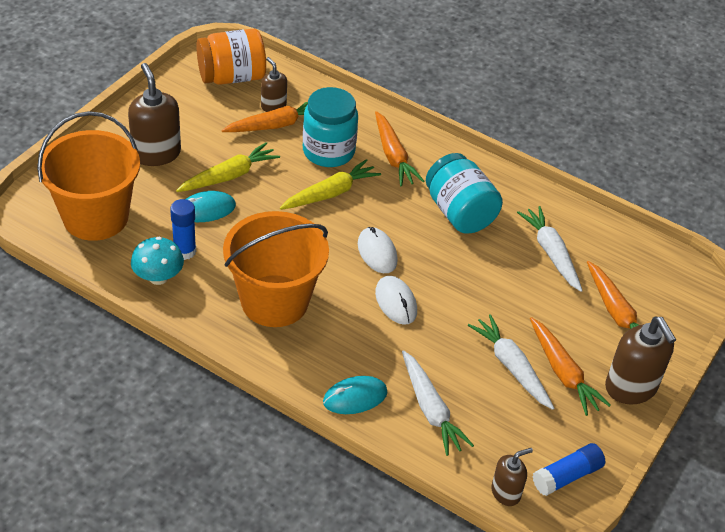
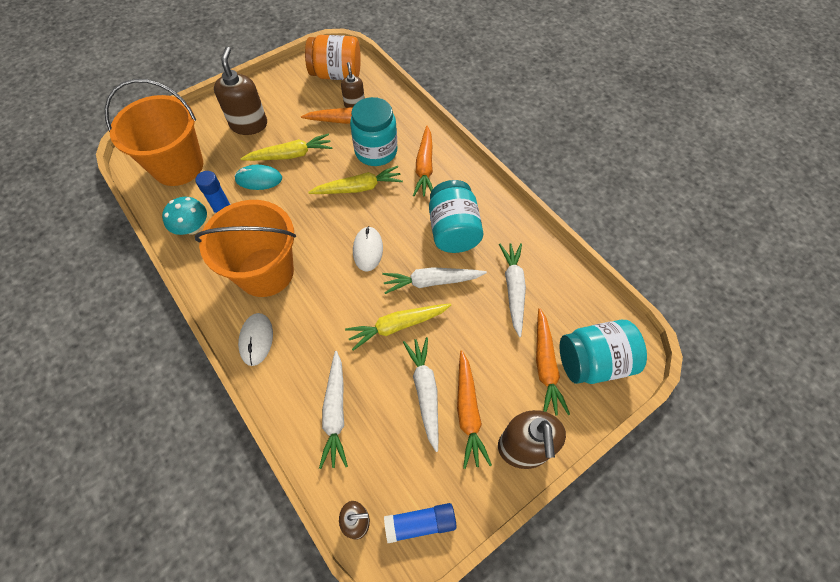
camera: 25 degrees right, 15 degrees up
(355, 397) = (280, 380): turquoise mouse -> none
(396, 302) = (359, 300): white mouse -> white mouse (256, 339)
(450, 316) = (397, 326): none -> yellow carrot
(463, 266) = (431, 282): none -> white carrot
(660, 298) = (593, 361): none -> turquoise jar

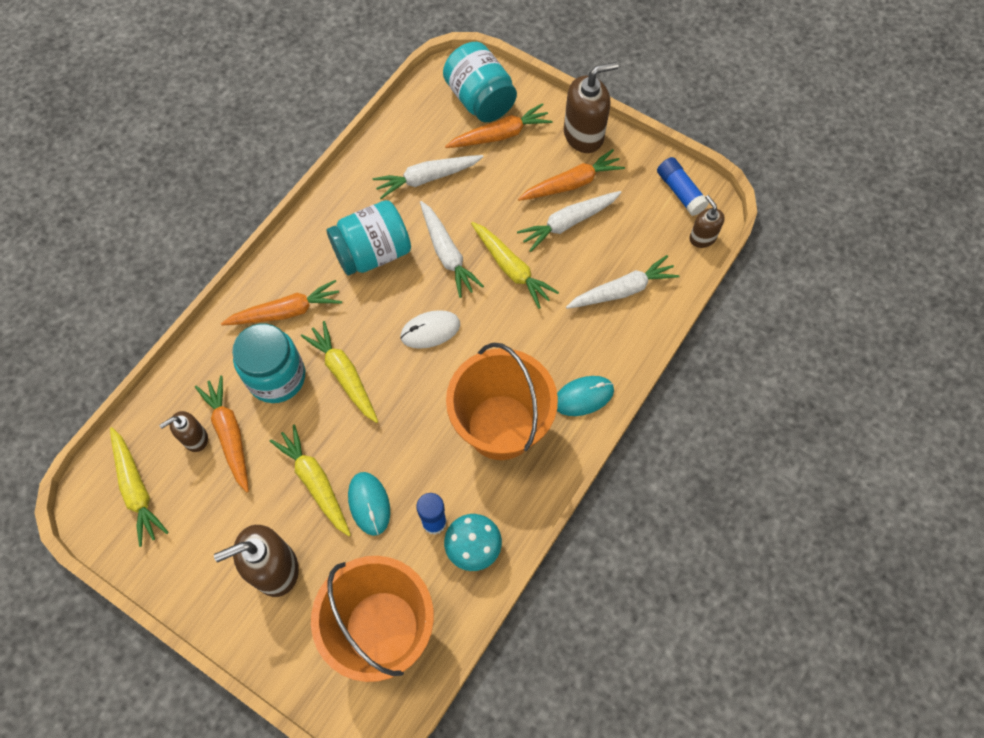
camera: 110 degrees left, 5 degrees up
(256, 339) = (583, 396): white mouse -> turquoise mouse
(336, 74) = (136, 489): orange jar -> yellow carrot

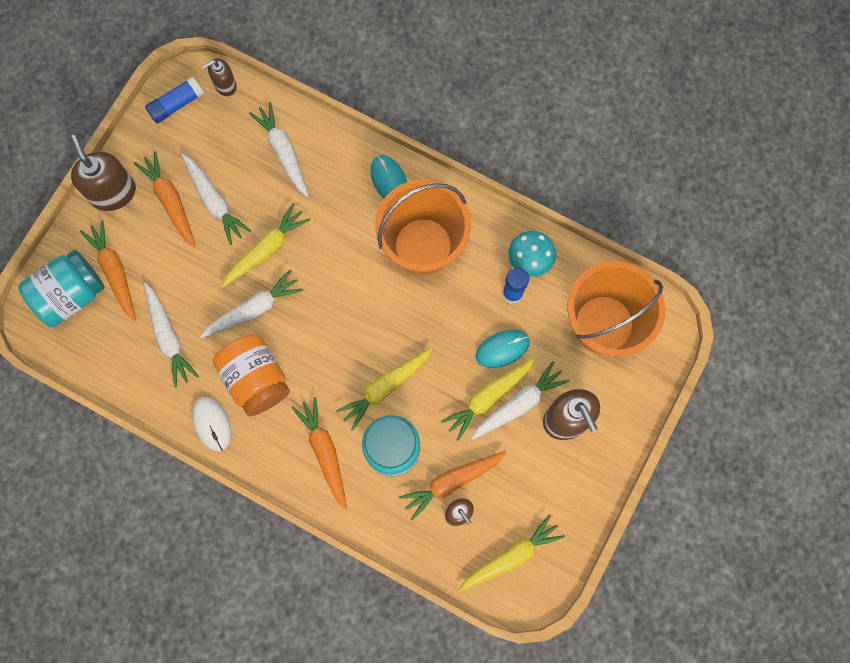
camera: 95 degrees left, 10 degrees up
(302, 515) = (519, 404): none -> white carrot
(372, 253) = (256, 379): turquoise jar -> orange jar
(430, 330) = (335, 316): white mouse -> white mouse (212, 424)

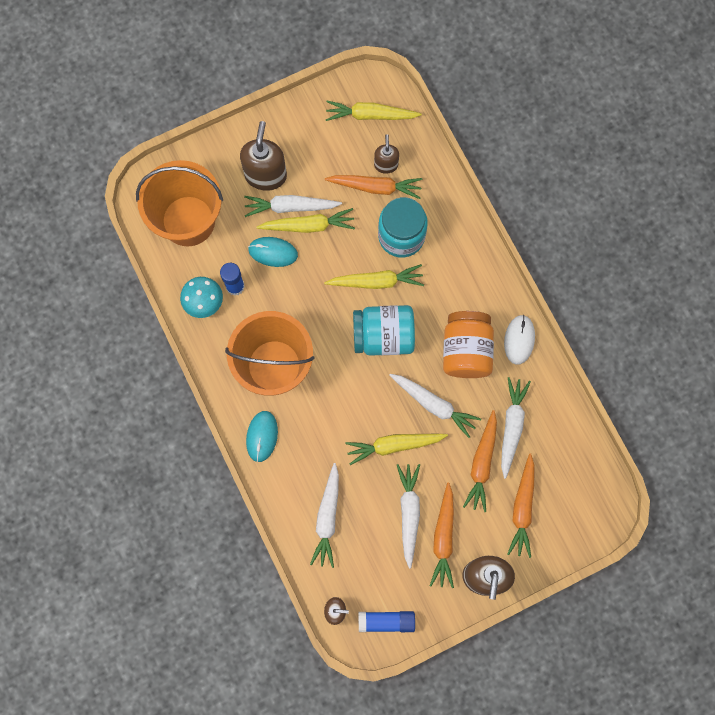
camera: 145 degrees left, 0 degrees up
(71, 295) = (567, 512): turquoise jar -> turquoise jar (383, 336)
(254, 309) = (434, 405): white carrot -> white carrot turned 150 degrees counterclockwise
(324, 452) = (450, 266): orange carrot -> orange carrot (482, 463)

